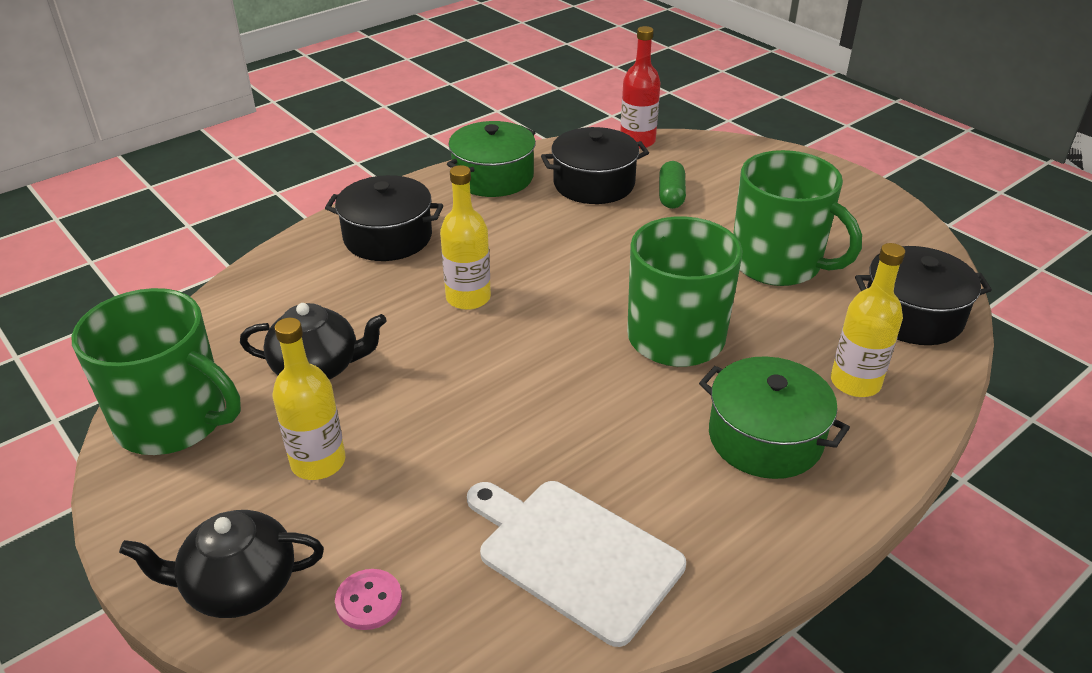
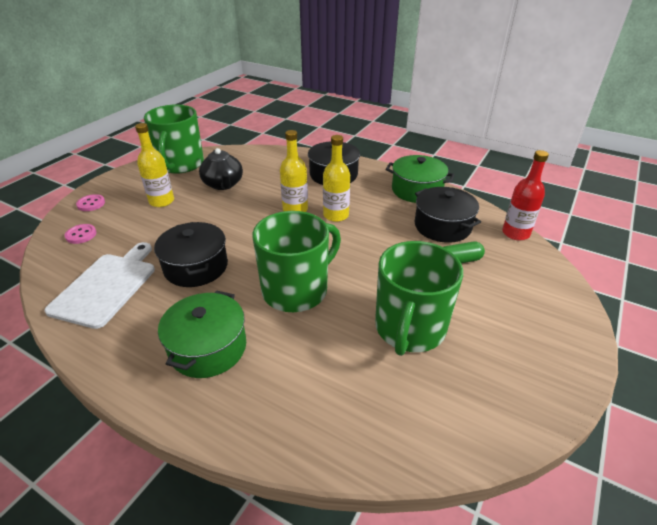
camera: 70 degrees right, 0 degrees up
(239, 586) = (91, 204): black teapot -> pink button
(855, 382) = (281, 391): yellow bottle -> yellow bottle (336, 215)
(912, 315) = (387, 425): black pot -> black pot (196, 267)

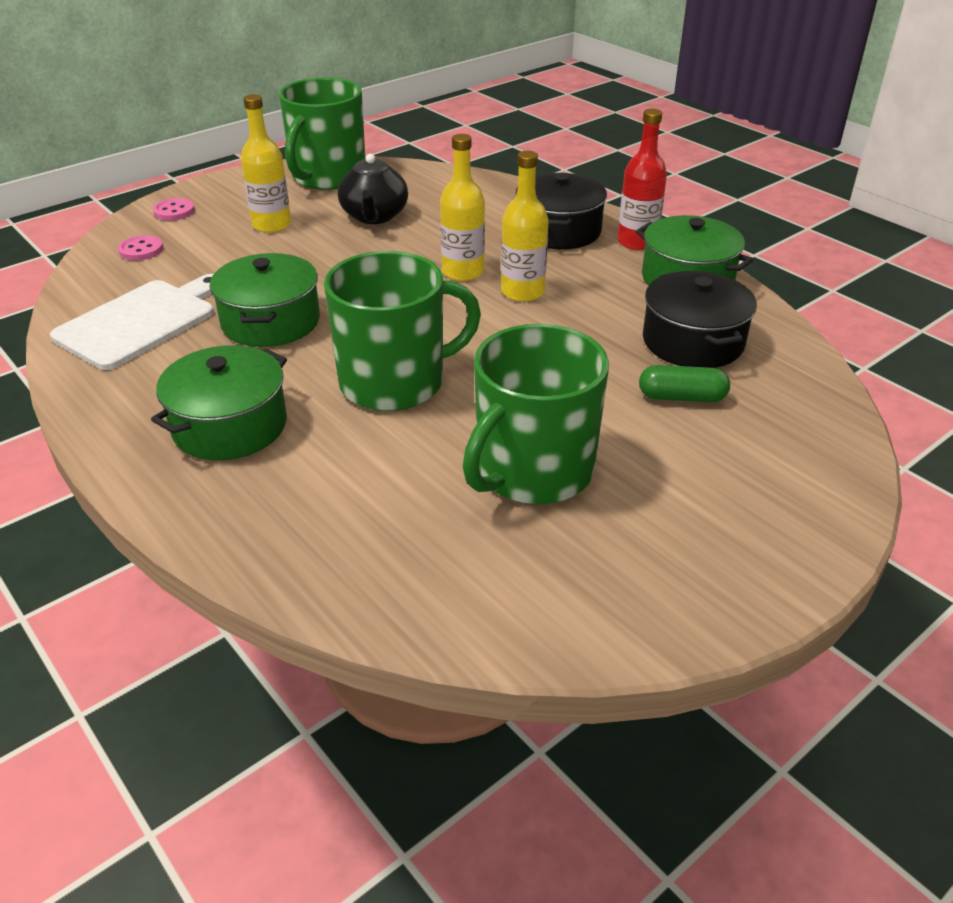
camera: 20 degrees right, 0 degrees up
(196, 267) = (270, 321): black pot -> green pot
(515, 233) = (819, 378): red bottle -> red bottle (637, 242)

